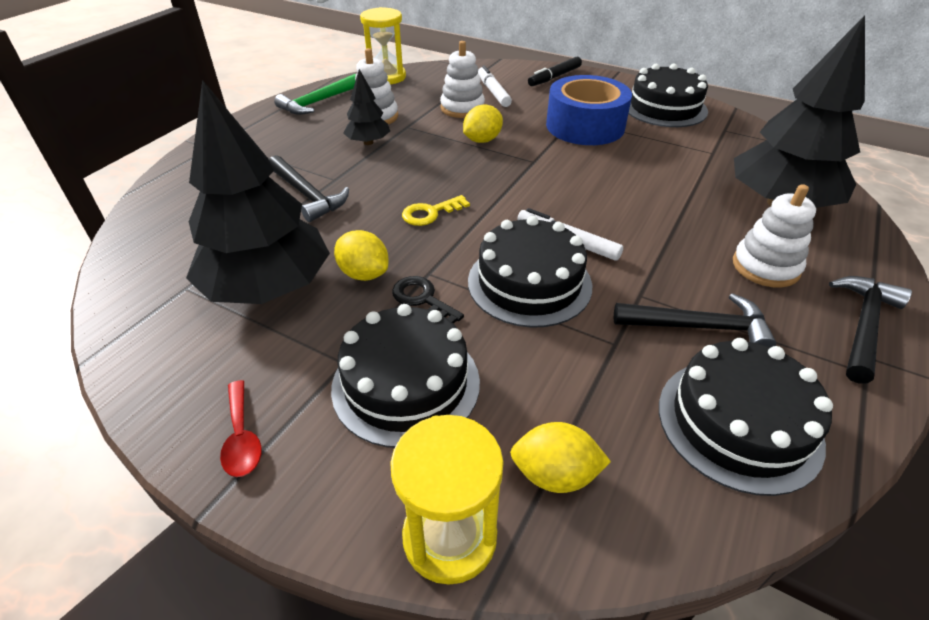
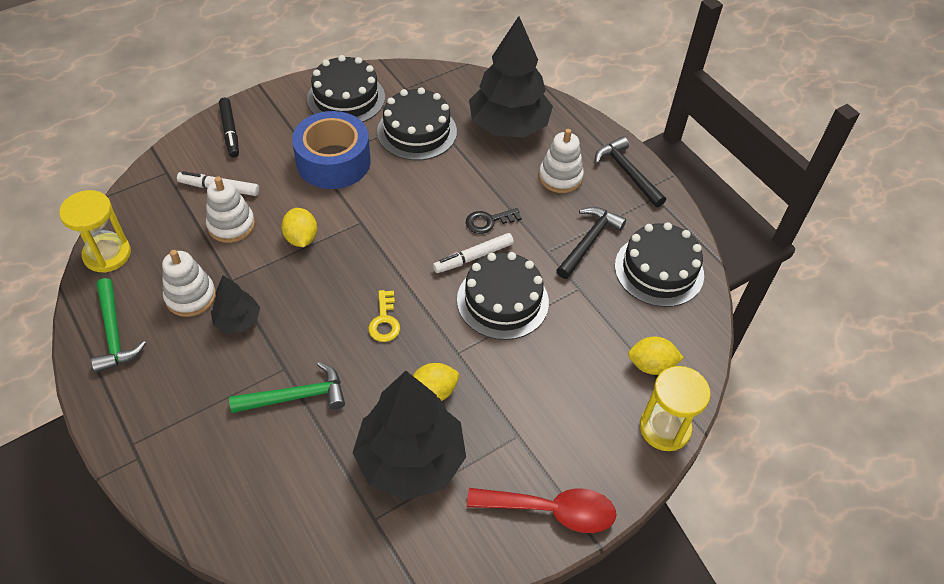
camera: 65 degrees left, 10 degrees up
(242, 437) = (552, 511): red spoon -> red spoon, size x1.78
(308, 195) = (296, 396): black hammer -> green hammer
(406, 384) = (554, 407): black cake -> black cake (417, 131)
(422, 299) = (482, 367): black key -> black key (488, 221)
(555, 474) = (651, 365): yellow lemon -> yellow lemon turned 60 degrees clockwise

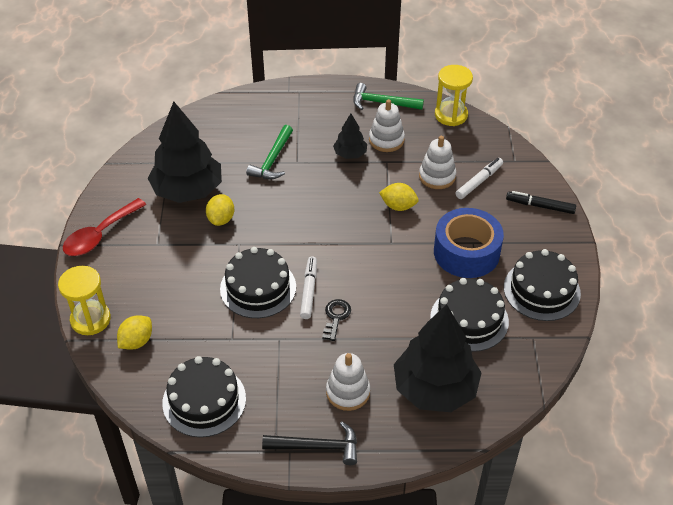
camera: 125 degrees right, 5 degrees down
(384, 321) = (293, 219): yellow key -> none
(589, 241) = (267, 371): black hammer -> none

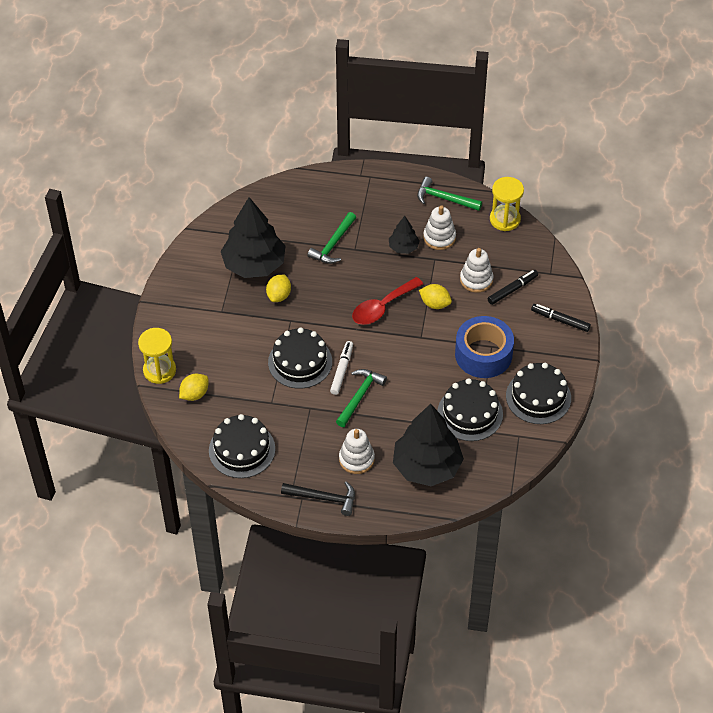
camera: 10 degrees right, 5 degrees up
(100, 235) = (174, 296): red spoon -> red spoon (382, 307)
(336, 317) = (360, 396): black key -> green hammer
(479, 181) = (512, 290): white marker -> black marker

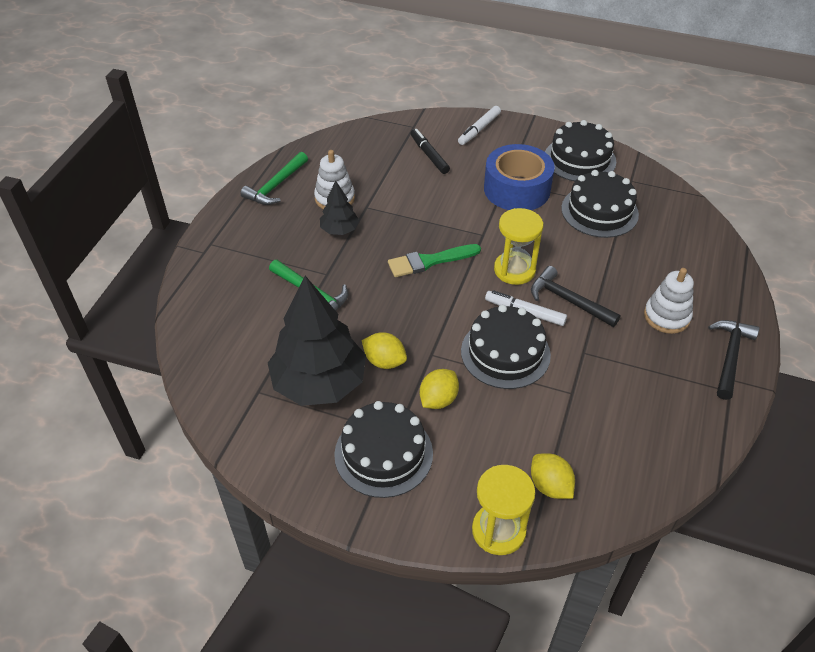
camera: 80 degrees left, 5 degrees down
(242, 449) = (653, 437): black cake -> black cake (383, 453)
(360, 396) = (568, 300): green hammer -> black hammer
(382, 307) = (429, 261): red spoon -> green brush
(427, 466) = (675, 256): black tree -> none
(435, 304) = (435, 216): yellow lemon -> yellow lemon (438, 399)
(476, 279) = (407, 179): white stacking toy -> none
(505, 219) = (326, 146): yellow hourglass -> yellow hourglass (514, 270)
(560, 320) = (479, 129): black marker -> white marker

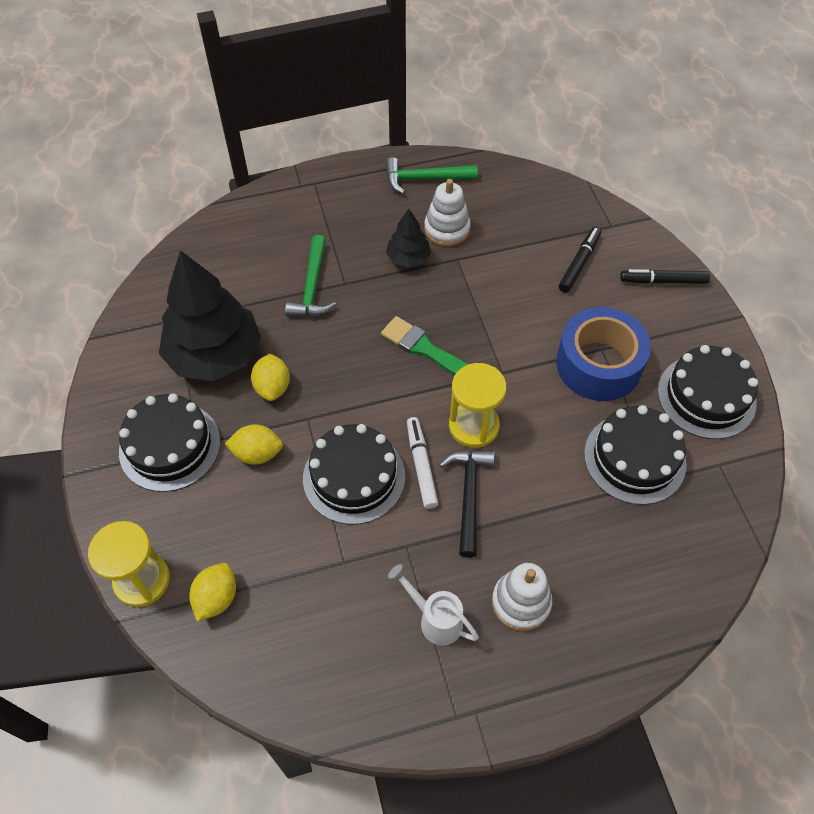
camera: 55 degrees right, 10 degrees up
(479, 129) = (663, 281): white marker -> black marker
(651, 365) = (434, 619): none -> white watering can
(730, 356) = (509, 695): black hammer -> none

